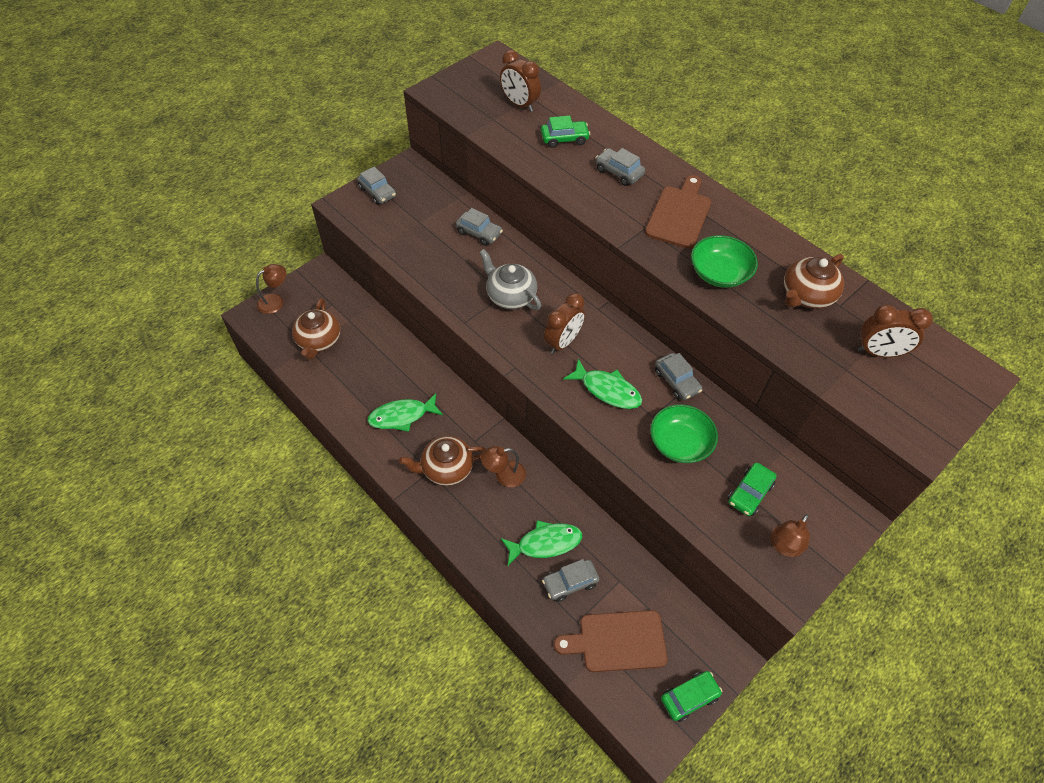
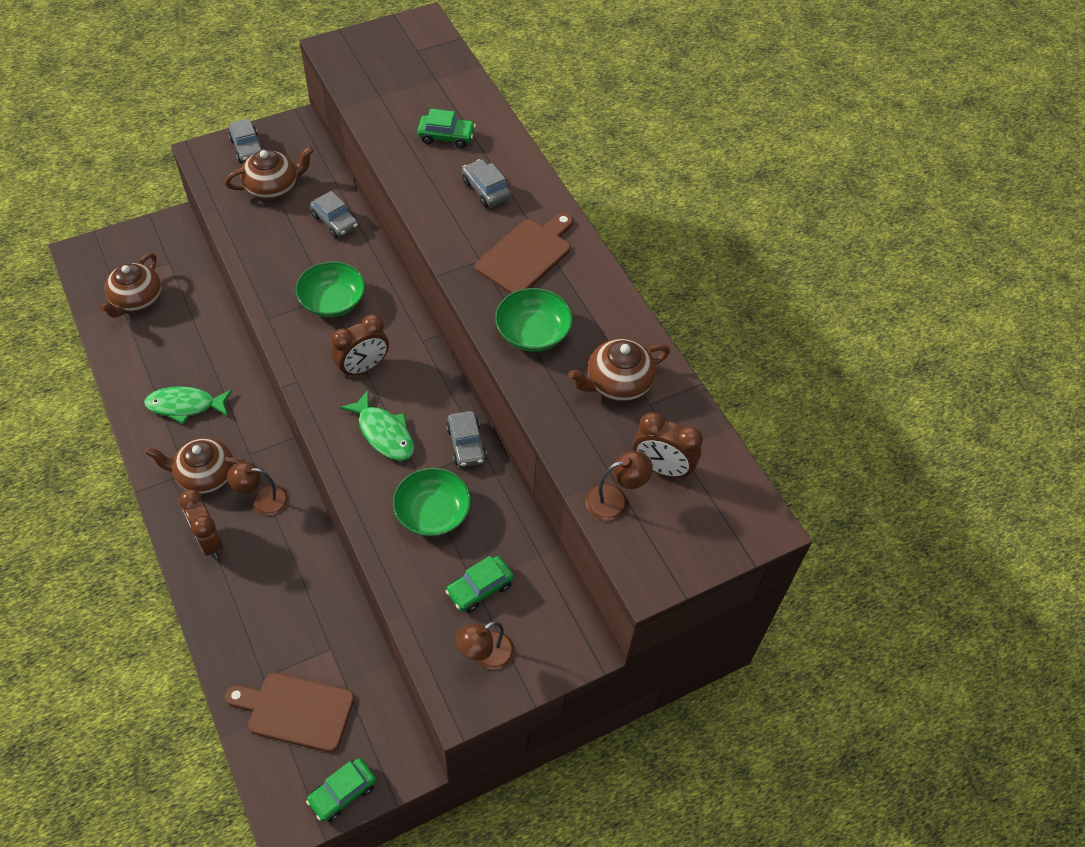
camera: 15 degrees right, 0 degrees up
(275, 301) = (111, 244): brown lamp -> brown lamp (615, 500)
(414, 218) = (273, 187): none -> brown teapot
(510, 296) = (333, 301): grey teapot -> green bowl
(519, 104) = (418, 85): brown clock -> brown clock (209, 541)
(545, 543) = (271, 585): green fish -> none
(570, 583) = (276, 634): grey car -> none
(689, 697) = (342, 793): green car -> green car turned 150 degrees clockwise

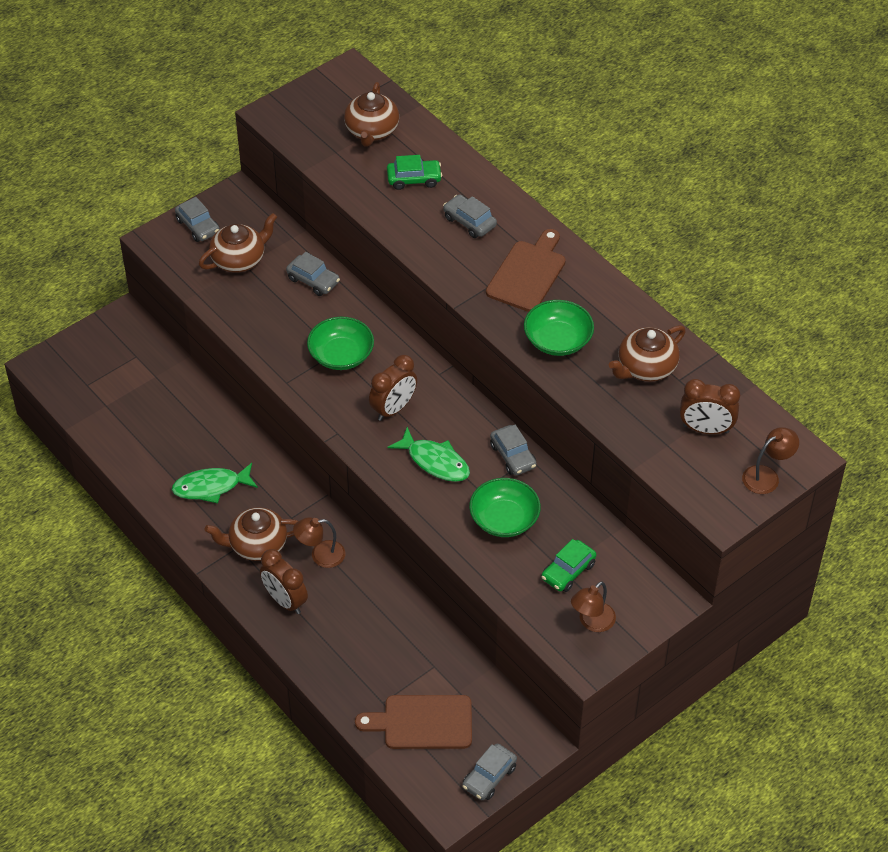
camera: 10 degrees left, 5 degrees down
(136, 299) = (119, 398): brown teapot -> brown teapot (371, 131)
(342, 793) = (489, 777): green car -> grey car
(615, 500) = (675, 462): brown lamp -> brown lamp (767, 476)

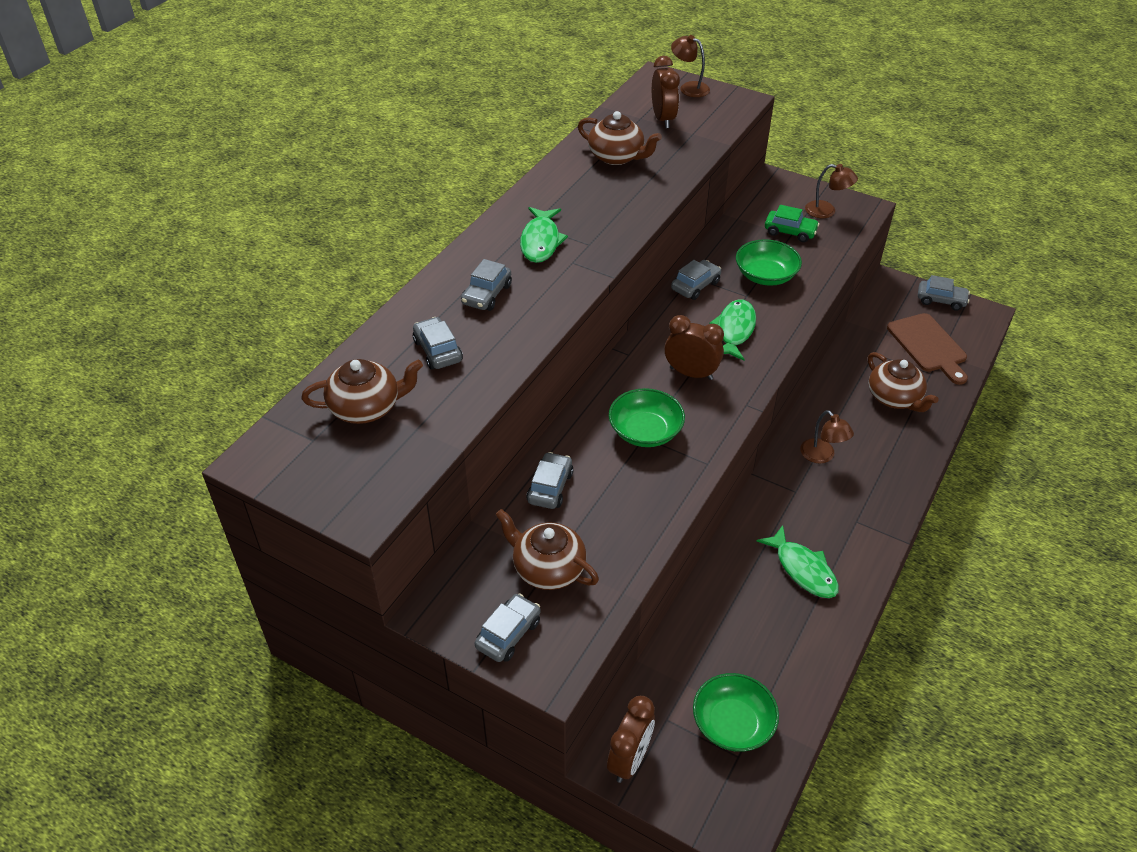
camera: 110 degrees left, 5 degrees down
(257, 545) = (844, 507): brown teapot -> brown teapot (894, 398)
(285, 601) = (887, 465): brown clock -> brown clock (629, 759)
(414, 179) = (438, 351): green car -> grey car
(528, 273) = (540, 241): brown cutting board -> green fish
(557, 340) = (615, 207): green bowl -> green bowl (732, 723)

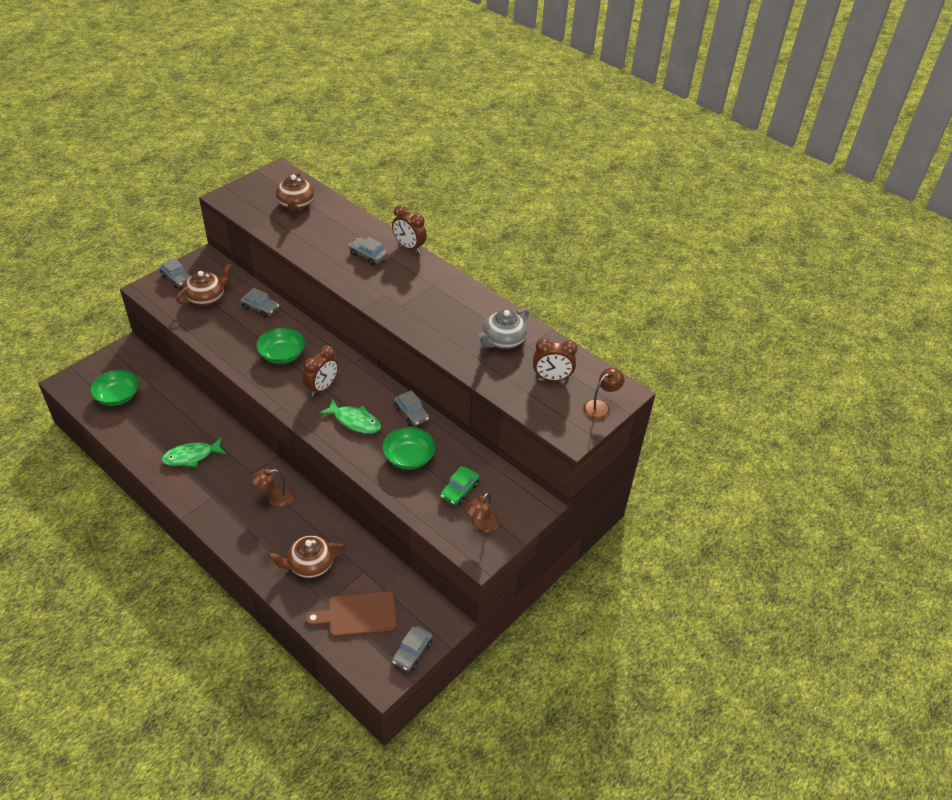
camera: 100 degrees right, 0 degrees up
(438, 351) = (327, 232): grey car -> none
(540, 241) = (412, 285): green fish -> none
(617, 157) = (503, 340): brown teapot -> grey teapot
(629, 759) = (125, 354): brown clock -> brown clock (409, 247)

